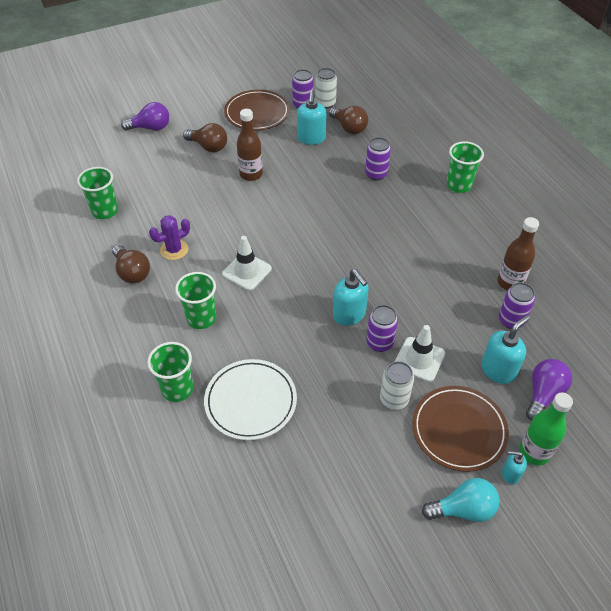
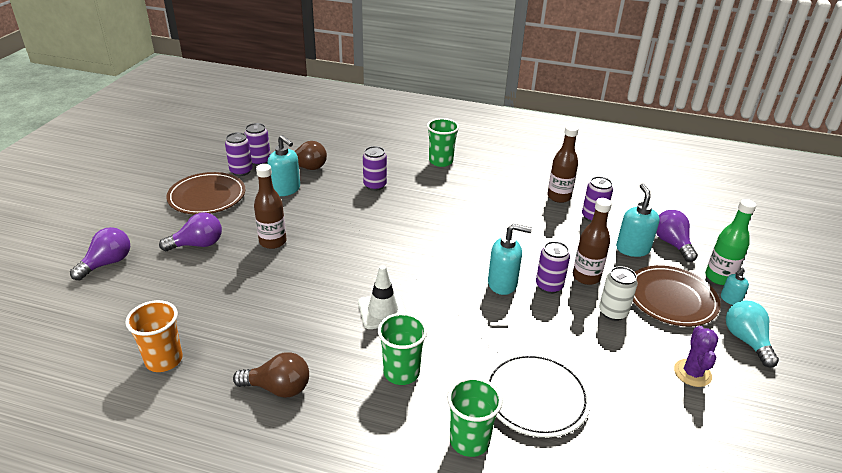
camera: 50 degrees left, 15 degrees down
(105, 211) = (164, 360): green cup -> orange cup
(174, 250) = (292, 341): purple cactus -> purple cactus (692, 373)
(208, 147) = (197, 244): brown light bulb -> purple light bulb
(325, 103) = (259, 161): white can -> purple can
(419, 359) = (586, 277): white traffic cone -> brown bottle
(463, 509) = (746, 340): turquoise light bulb -> turquoise light bulb turned 45 degrees counterclockwise

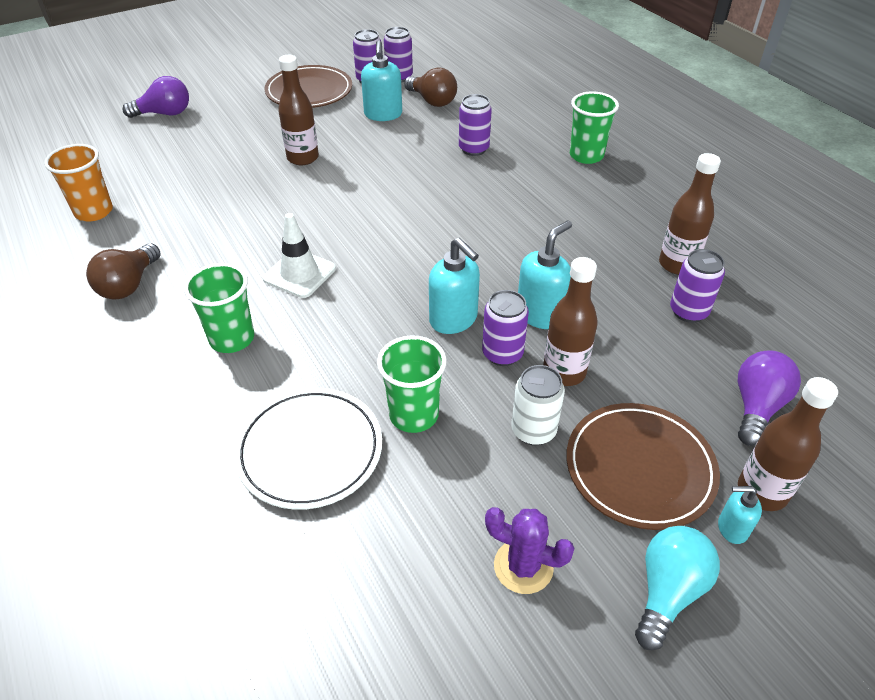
camera: 45 degrees right, 10 degrees up
(197, 244) = (244, 130): purple light bulb -> none
(278, 388) = (129, 285): brown light bulb -> brown light bulb turned 60 degrees clockwise
(469, 441) = (192, 441): green cup -> green cup (414, 415)
(632, 249) = (683, 378): turquoise soap dispenser -> turquoise soap dispenser (540, 314)
(692, 373) = (523, 566): purple cactus -> purple cactus turned 60 degrees clockwise
(719, 277) = (762, 491): green bottle -> brown bottle

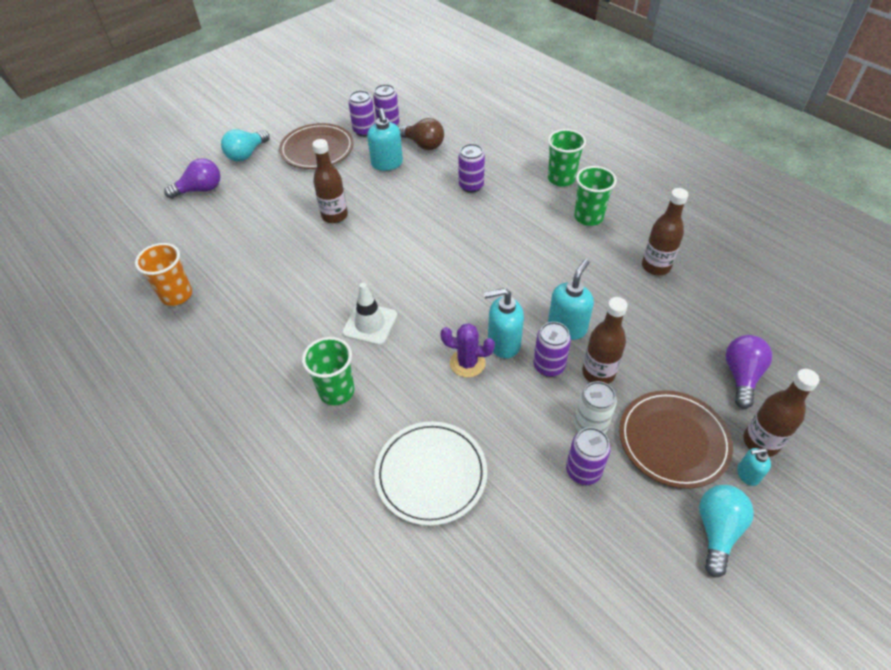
camera: 10 degrees left, 5 degrees up
(129, 285) = (234, 358): brown light bulb -> none
(229, 86) = (246, 154): none -> turquoise light bulb
(414, 415) = (499, 429): green cup -> green cup (588, 217)
(453, 319) = (503, 343): turquoise soap dispenser -> turquoise soap dispenser turned 135 degrees clockwise
(523, 566) = (614, 533): purple cactus -> purple cactus (467, 363)
(688, 311) = (674, 306): purple can -> purple can (583, 471)

